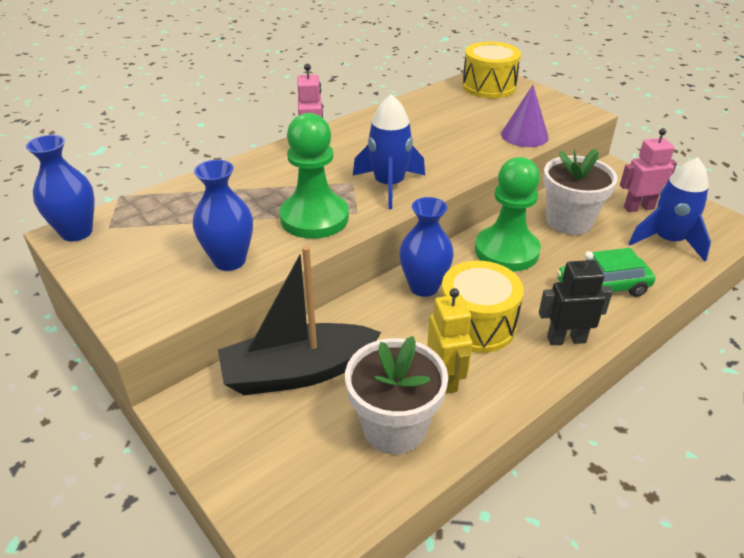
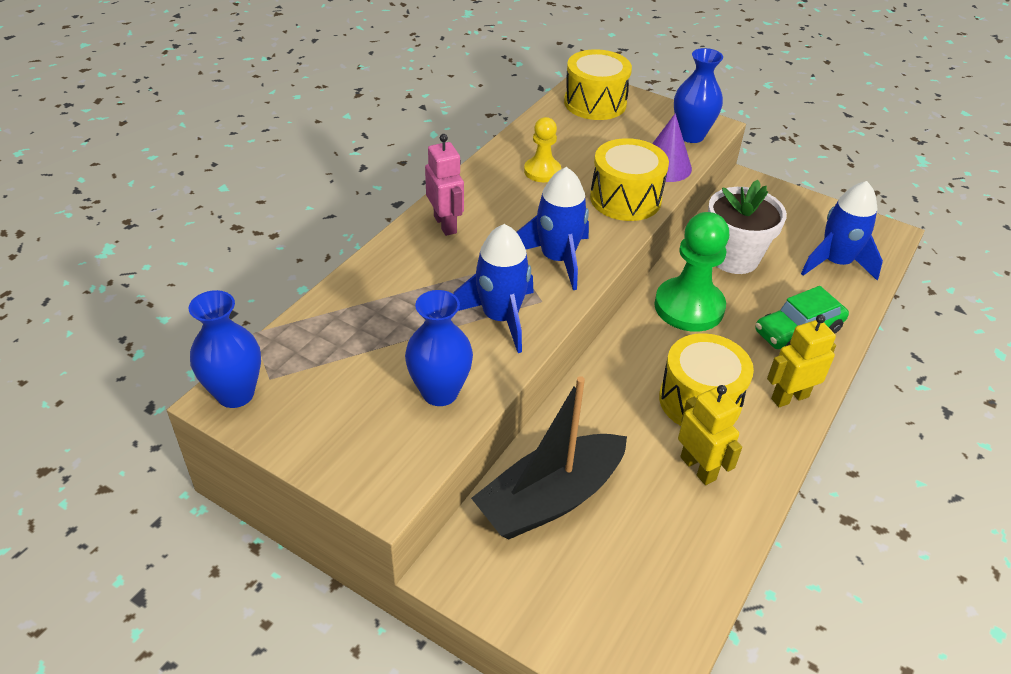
camera: 20 degrees left, 5 degrees up
(314, 218) = (500, 318): green pawn -> blue rocket
(394, 427) = (676, 534): white flower pot -> none
(415, 125) = (542, 171): none -> yellow pawn
(424, 287) = (627, 368): blue vase -> blue vase (691, 135)
(475, 153) = (625, 199): none -> yellow drum
(566, 339) = (789, 397): black robot -> yellow robot
(638, 208) = (793, 228): pink robot -> none

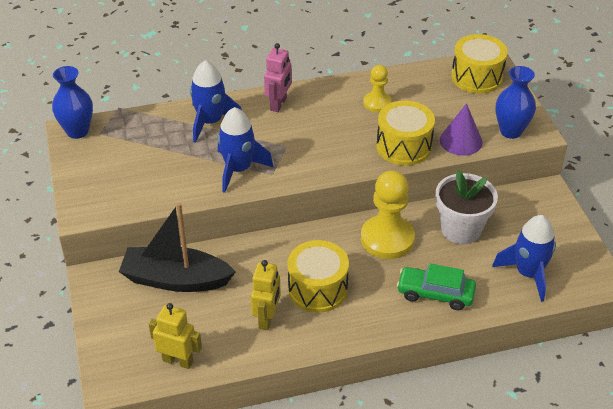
camera: 45 degrees right, 0 degrees up
(440, 392) = (161, 186): blue vase -> none
(557, 259) = (312, 157): blue rocket -> blue rocket (210, 122)
(689, 307) = (387, 239): green pawn -> yellow pawn
(789, 397) = (372, 322): yellow robot -> yellow robot (178, 361)

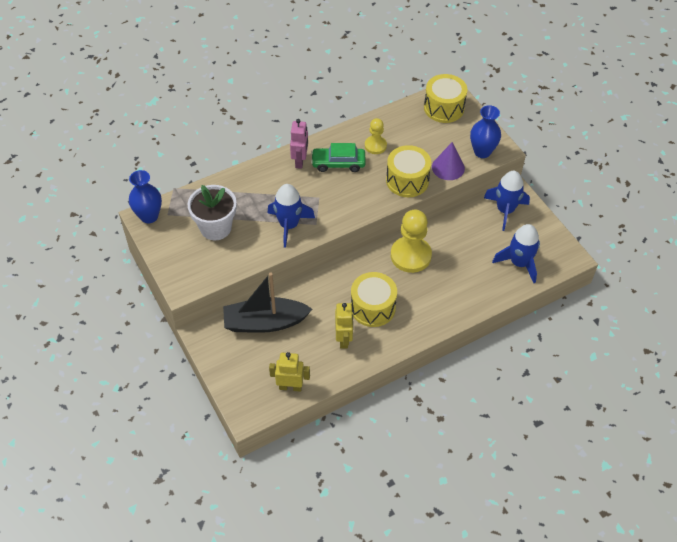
camera: 15 degrees left, 10 degrees up
(210, 122) = (252, 187): blue rocket -> blue rocket (505, 210)
(435, 294) = (458, 293): green car -> green car (338, 163)
(461, 229) = (462, 237): white flower pot -> white flower pot (216, 228)

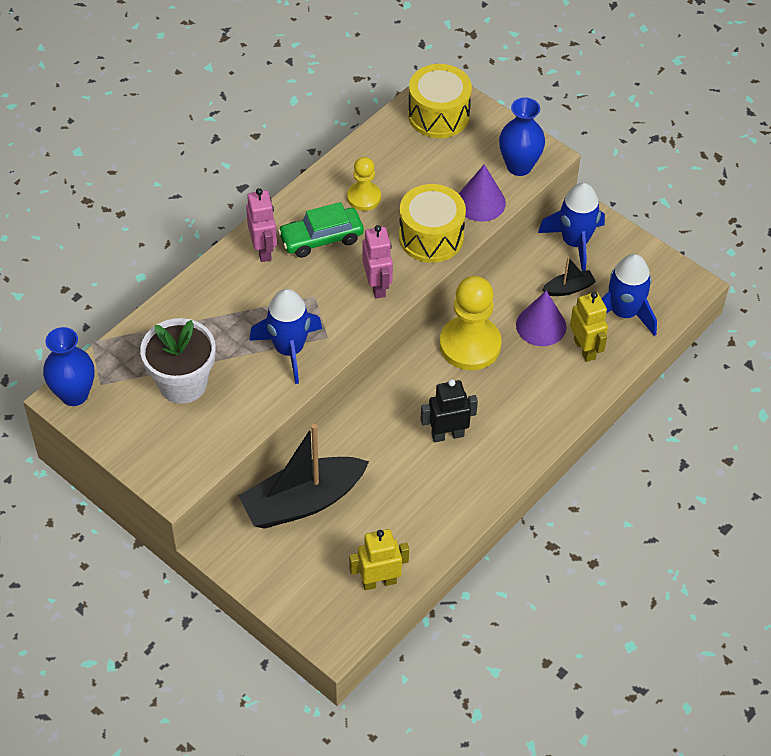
camera: 20 degrees left, 0 degrees up
(344, 339) = (425, 492): yellow robot -> yellow robot (585, 349)
(360, 201) = (377, 286): none -> pink robot
(373, 307) = (447, 435): yellow drum -> black robot
(461, 256) = (541, 325): none -> purple cone
(489, 238) = (568, 288): none -> black boat

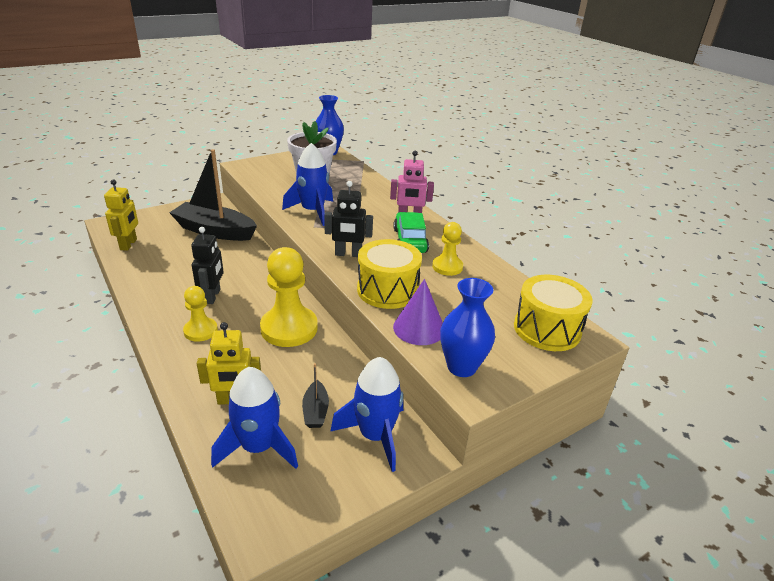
camera: 105 degrees right, 20 degrees down
(303, 501) = (215, 231): black boat -> black boat turned 60 degrees counterclockwise
(377, 286) = (348, 254): pink robot -> black robot
(509, 417) = (200, 331): none -> yellow pawn
(541, 325) = (282, 377): purple cone -> none

